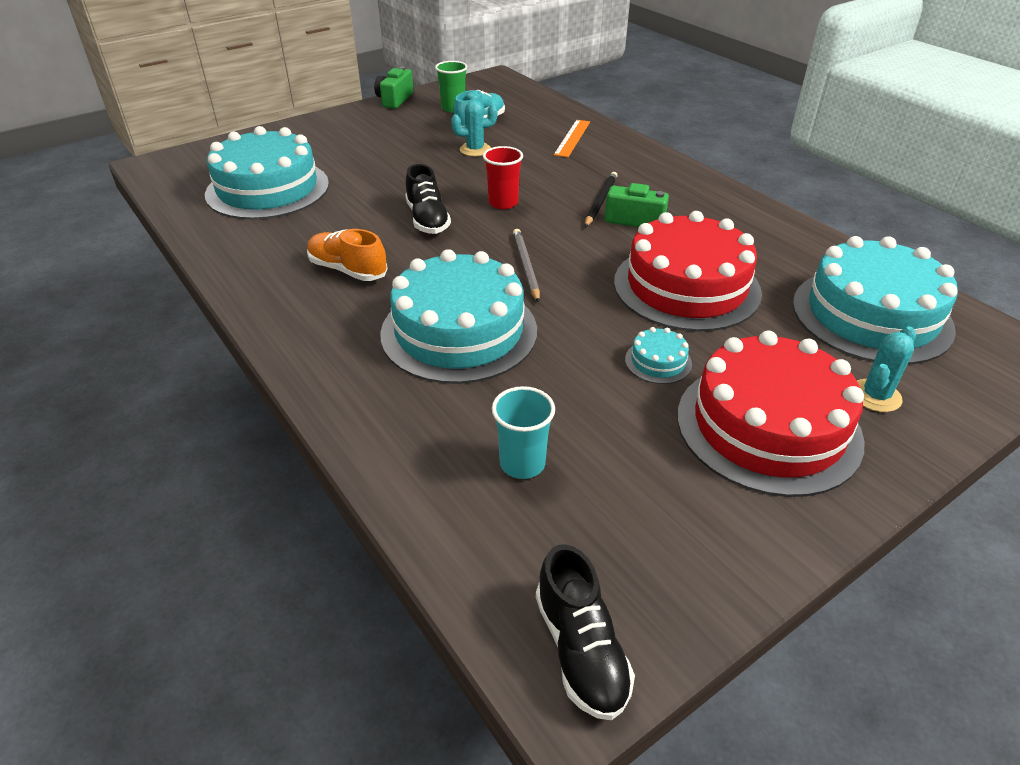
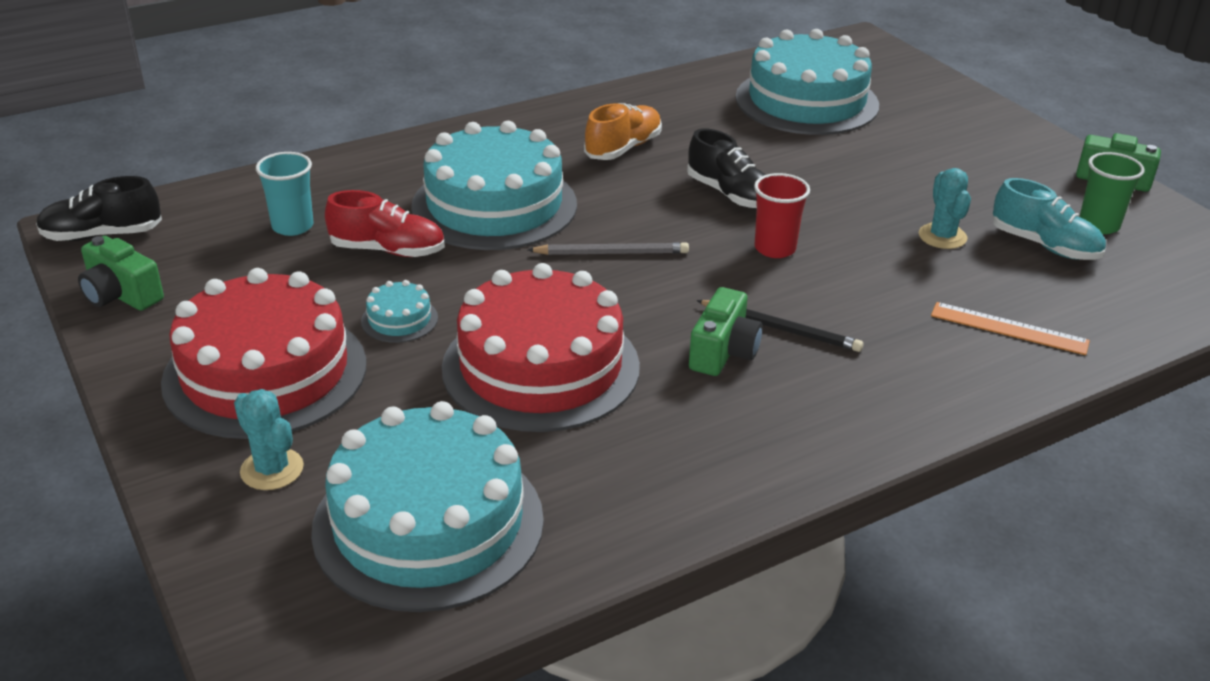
camera: 95 degrees right, 5 degrees down
(427, 220) = (730, 194): black shoe -> black shoe turned 120 degrees counterclockwise
(552, 386) = (388, 250): none -> red shoe
(699, 578) = (121, 295): none -> green camera

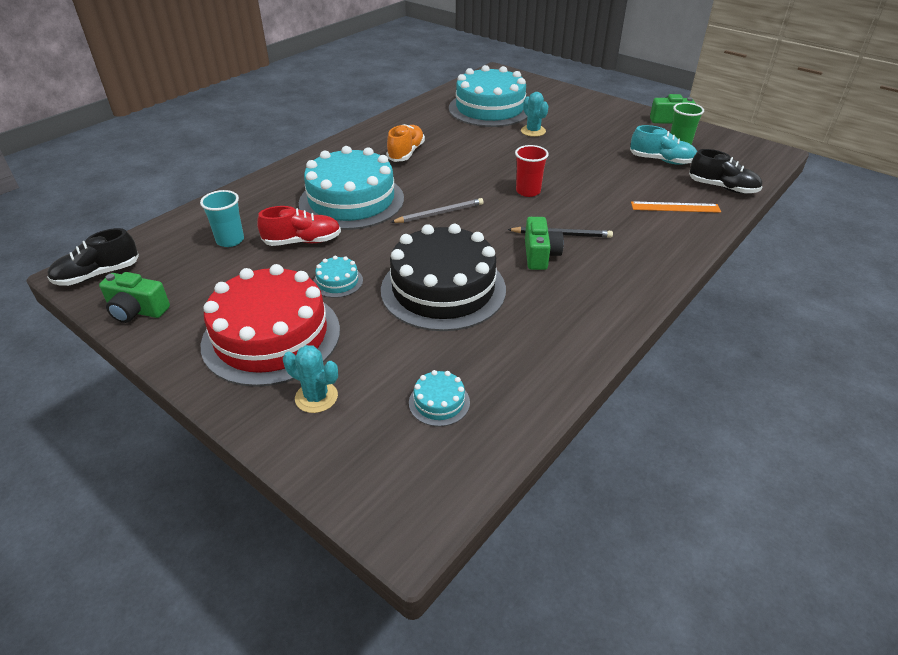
camera: 20 degrees left, 5 degrees up
(428, 523) = (439, 402): turquoise cake -> turquoise cake, size x0.40
(541, 367) = (443, 289): red cake -> black cake
(730, 194) = (483, 167): black shoe -> black shoe (722, 188)
(942, 236) = (609, 166): turquoise cactus -> turquoise cactus (533, 131)

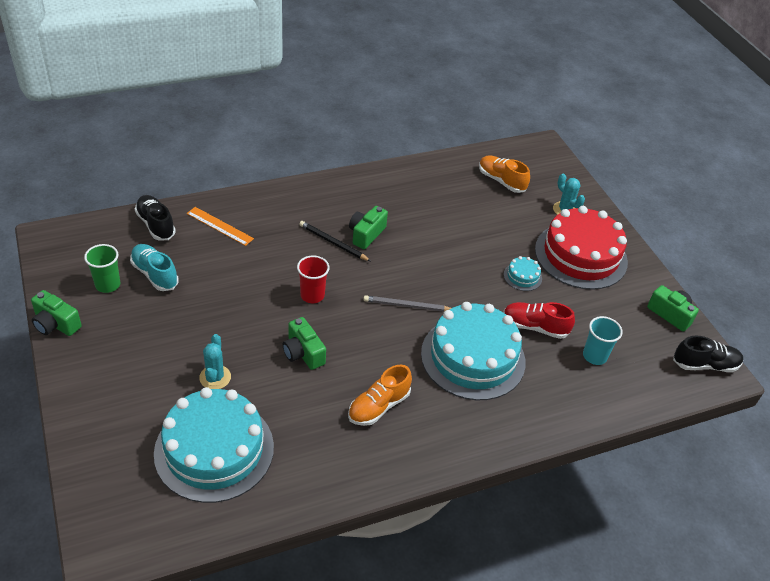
camera: 155 degrees left, 5 degrees up
(439, 402) = (501, 181): turquoise cake -> orange shoe
(443, 289) = (454, 239): black cake -> none
(491, 159) = (303, 353): none -> green camera

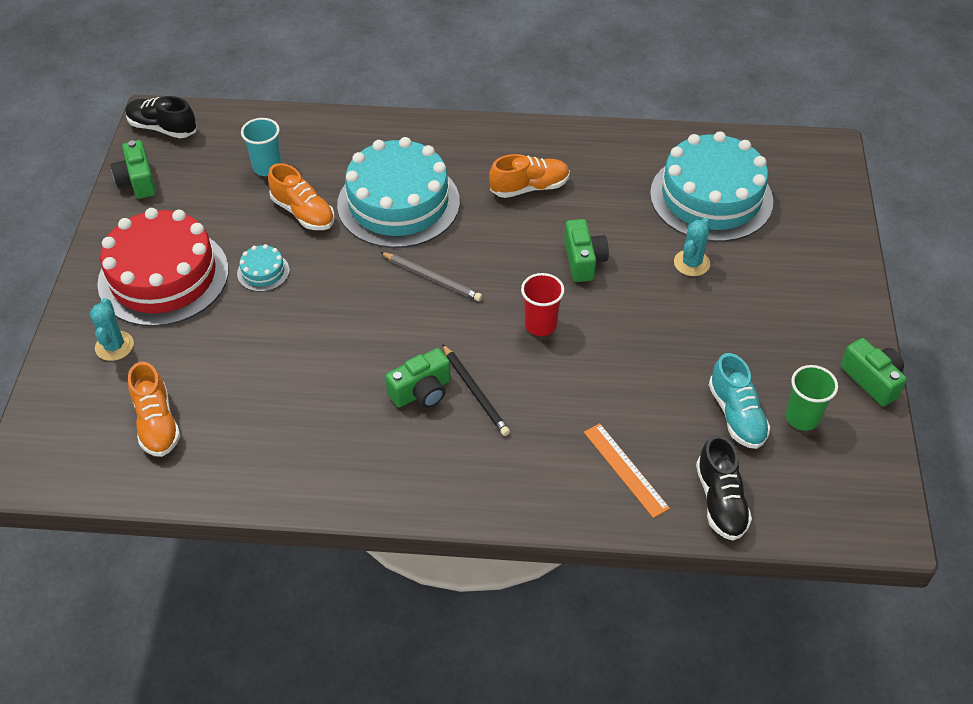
camera: 150 degrees left, 5 degrees up
(534, 327) = (303, 213): red shoe -> orange shoe

